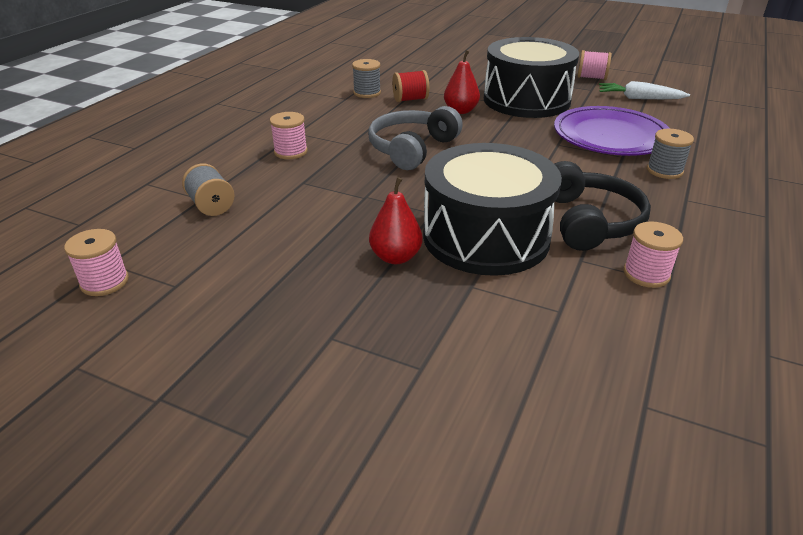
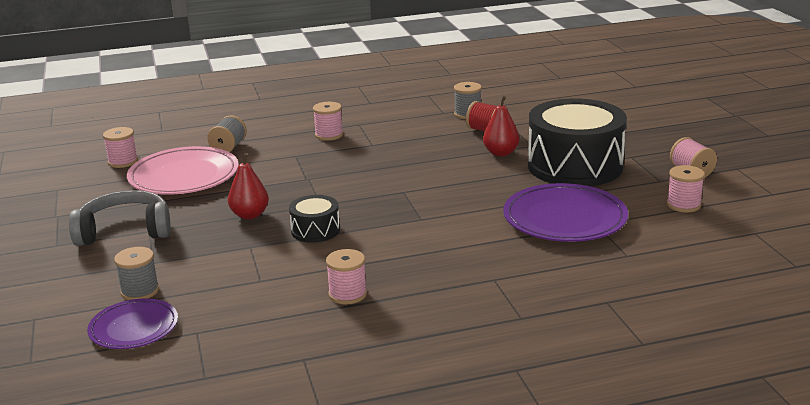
camera: 50 degrees right, 10 degrees down
(228, 258) = (184, 176): none -> pink plate
(412, 149) = (401, 164): grey headphones -> grey headphones (125, 231)
(486, 237) = (315, 230): black drum -> black drum, size x0.46
(587, 457) = (134, 328): none -> purple plate
(589, 221) = (393, 255): black headphones -> none
(639, 98) = (683, 205): white carrot -> pink spool
(664, 171) = (534, 257): grey spool -> grey spool (140, 291)

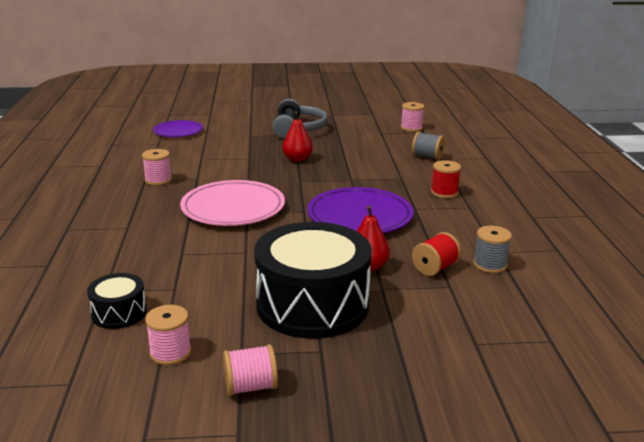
camera: 100 degrees right, 0 degrees up
(140, 291) = (217, 132): grey spool -> none
(184, 176) = (376, 143): pink plate -> pink plate (233, 208)
(315, 230) = (257, 177): black drum -> black drum (119, 313)
(329, 135) = (444, 192): pink spool -> red spool
(564, 218) = (197, 274): purple plate -> purple plate (359, 216)

